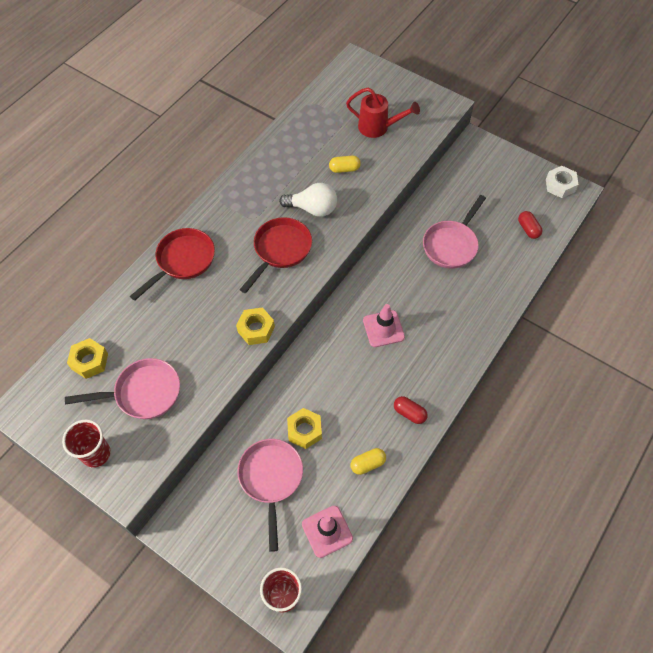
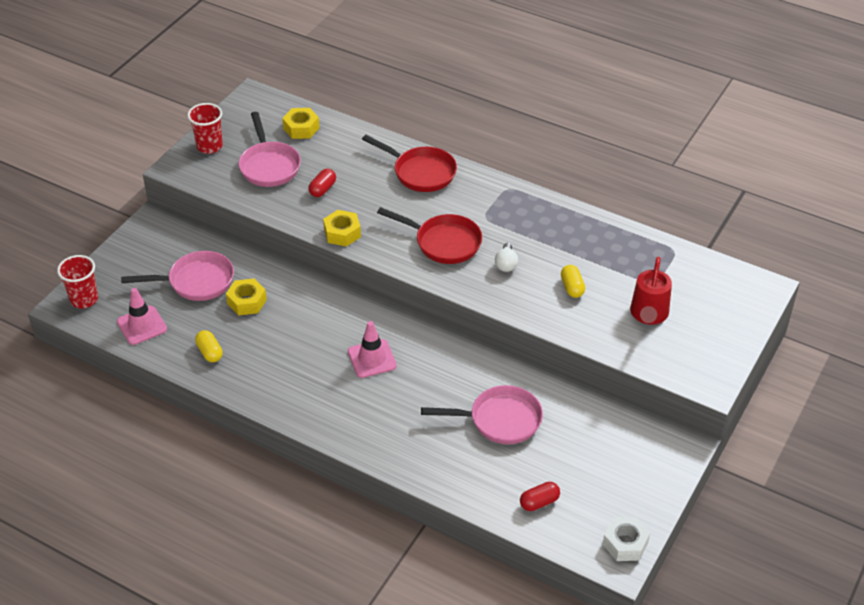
camera: 85 degrees right, 15 degrees down
(313, 209) = (506, 264): white light bulb -> white light bulb, size x0.60
(409, 413) = (267, 384): red capsule -> red capsule (322, 189)
(451, 245) = (500, 420): pink pan -> pink pan turned 150 degrees clockwise

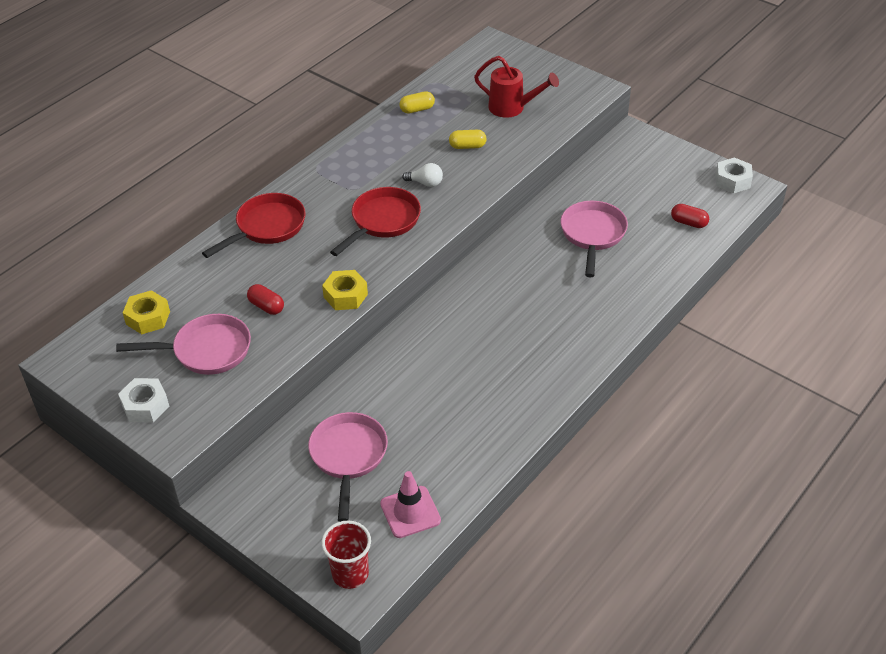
camera: 80 degrees left, 0 degrees up
(209, 146) = (145, 406): red cup -> white nut
(209, 352) = (467, 447): yellow capsule -> yellow capsule (417, 109)
(247, 302) = (394, 411): yellow nut -> none
(372, 359) = (500, 314): pink traffic cone -> none
(539, 502) = (688, 223): red capsule -> red capsule turned 45 degrees counterclockwise

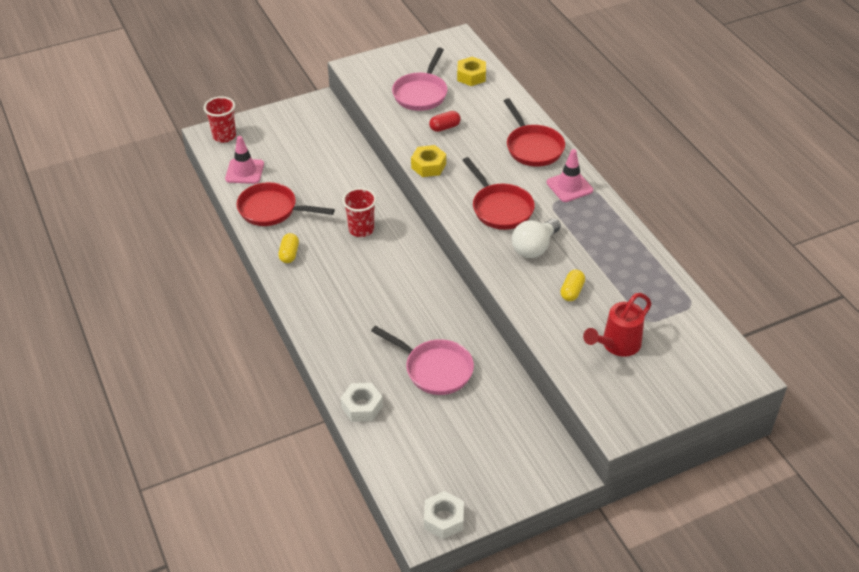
camera: 115 degrees right, 0 degrees up
(145, 406) = (391, 62): white nut -> white nut (362, 406)
(319, 185) = (569, 186): none -> pink traffic cone
(348, 456) = (309, 158): pink pan -> none
(417, 109) = (649, 277): yellow capsule -> yellow capsule (289, 254)
(425, 183) = (534, 247): white light bulb -> white light bulb, size x1.67
(445, 356) = (361, 229): none -> red cup
(463, 449) = (272, 210): none -> red pan
(688, 223) = (406, 448): red capsule -> none

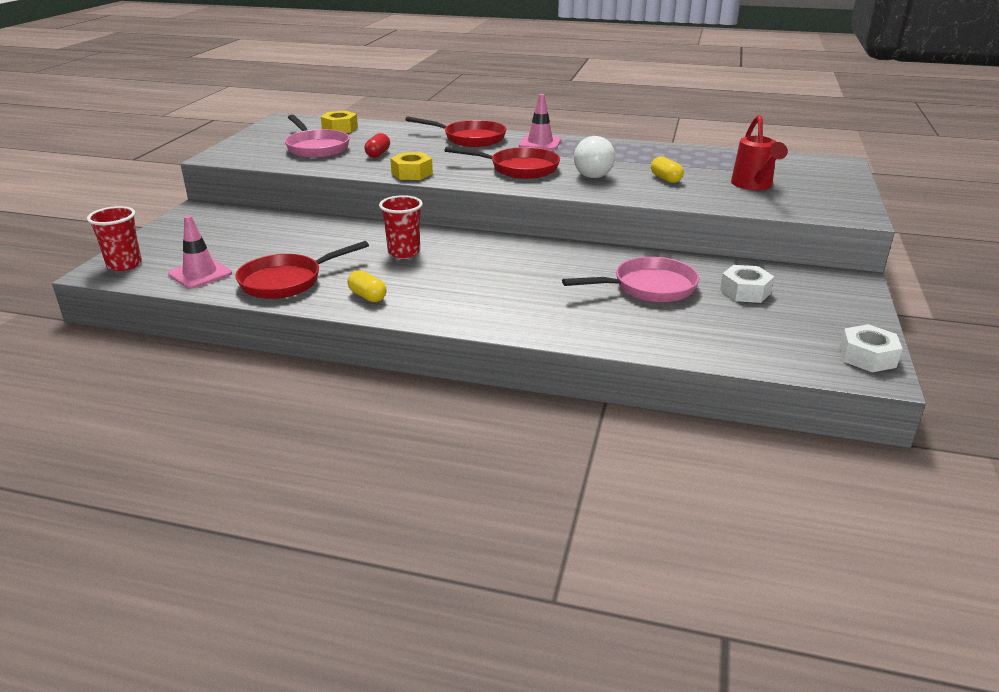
camera: 50 degrees left, 15 degrees down
(362, 406) = (653, 340): white nut -> white nut (745, 291)

